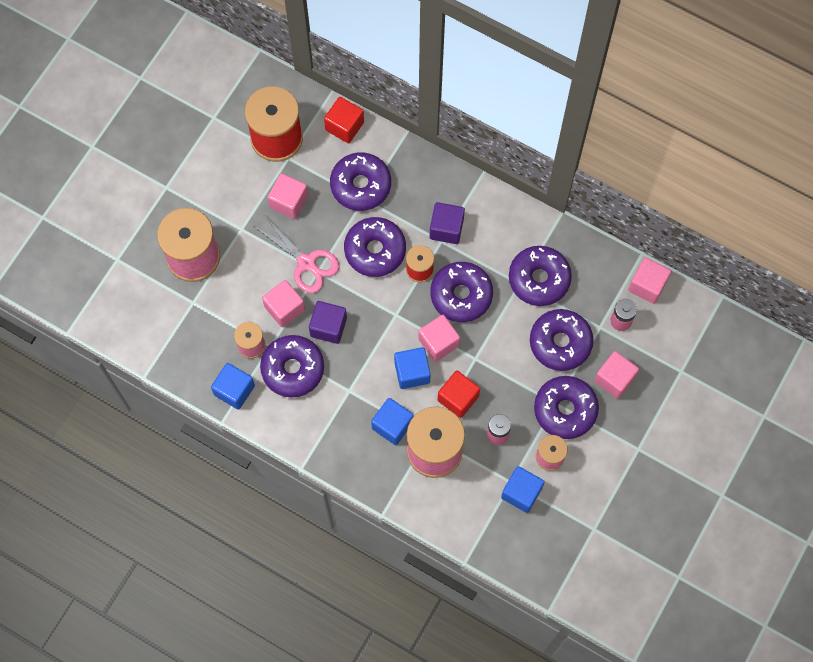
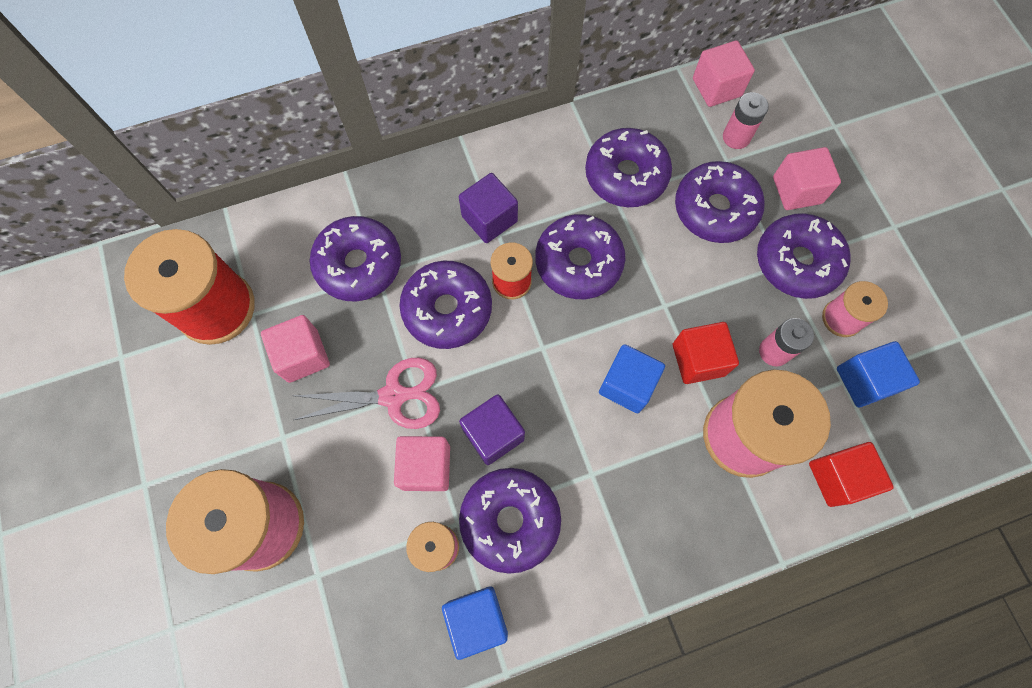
camera: 50 degrees left, 0 degrees up
(344, 126) = (276, 227): red cube -> red cube (838, 477)
(392, 425) = (675, 458): blue cube -> none
(438, 342) = (614, 328): pink cube -> none

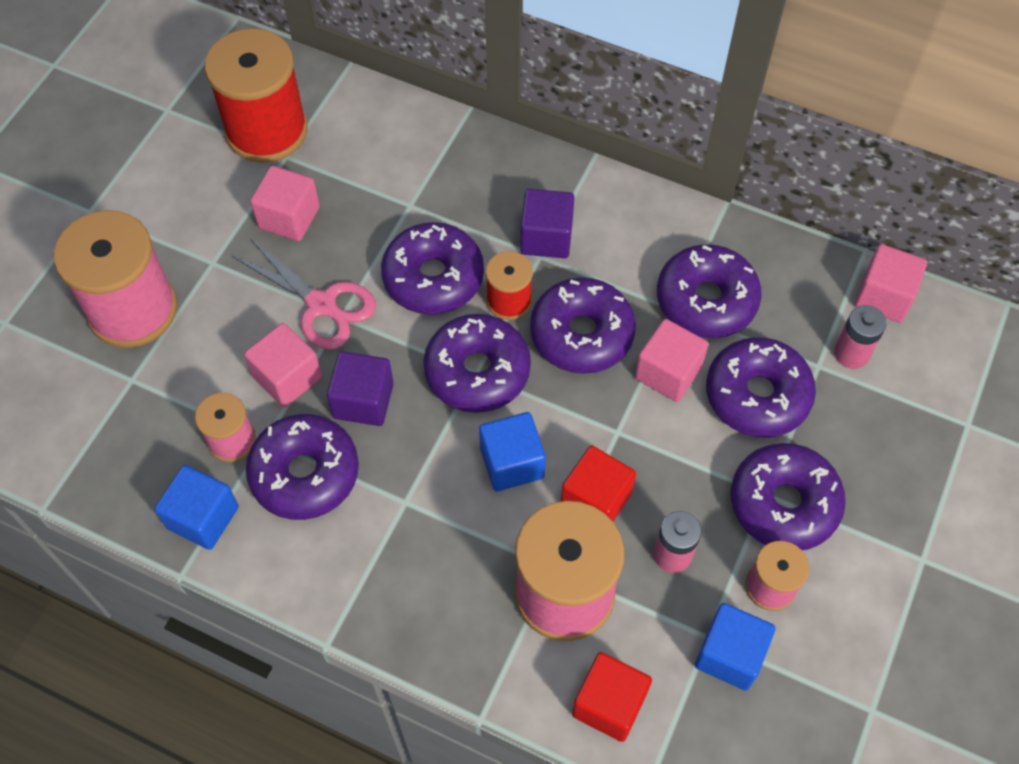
camera: 45 degrees right, 10 degrees down
(359, 265) = (403, 186): purple donut -> purple donut (477, 371)
(797, 190) = (858, 446): pink cube -> pink cube (668, 373)

